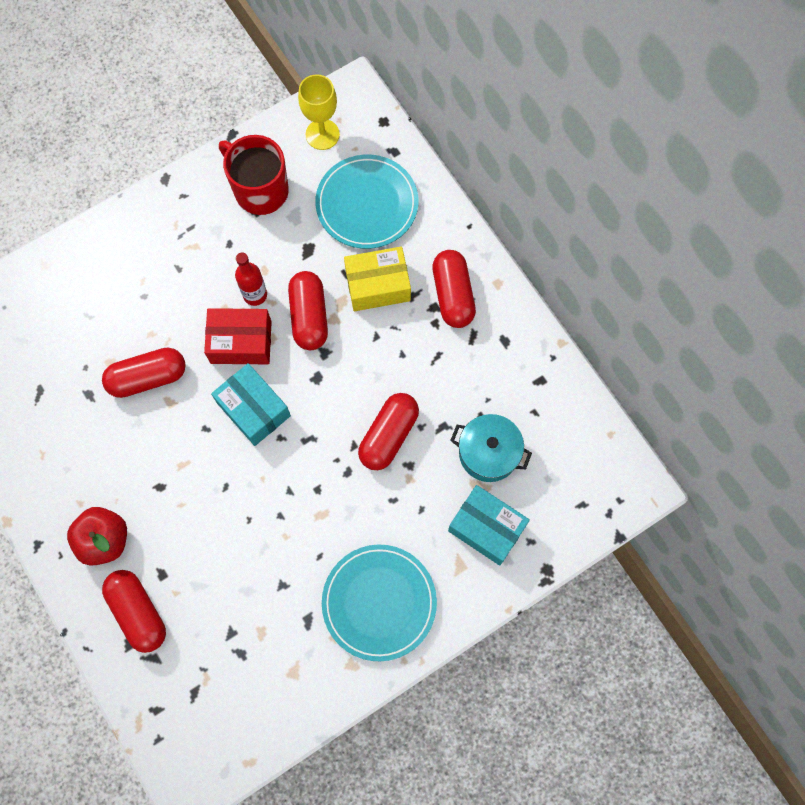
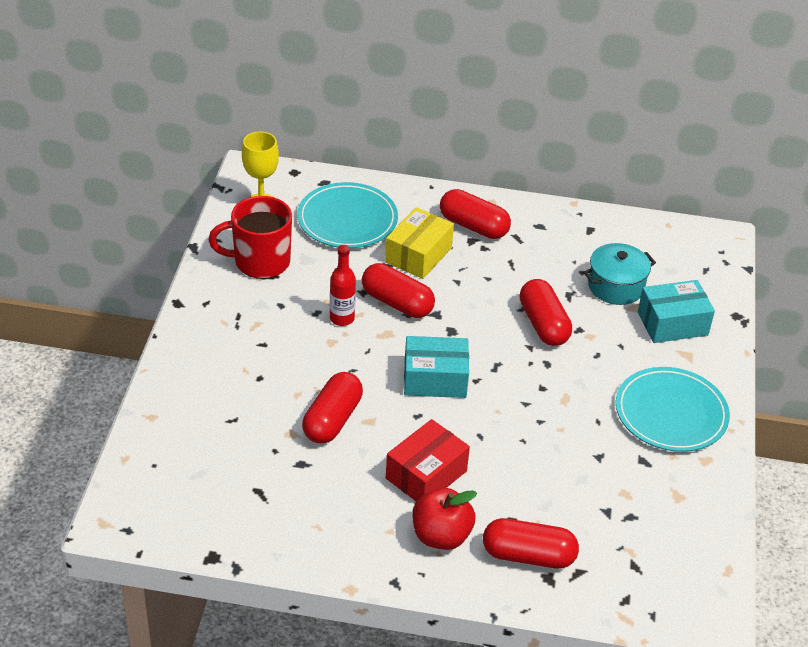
camera: 50 degrees left, 30 degrees down
(241, 342) = (370, 350): red box -> red box (426, 474)

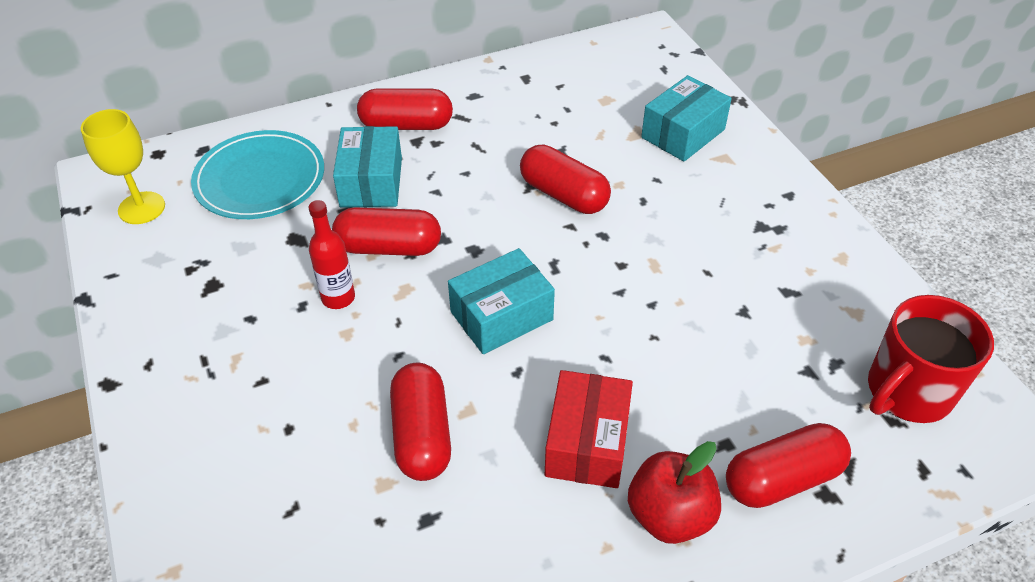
camera: 30 degrees left, 5 degrees up
(260, 262) = (186, 277): red mug -> red mug (907, 392)
(418, 255) = (371, 182): yellow box -> turquoise box
(616, 286) = (599, 122): turquoise pot -> none
(671, 413) = (766, 225): turquoise plate -> none

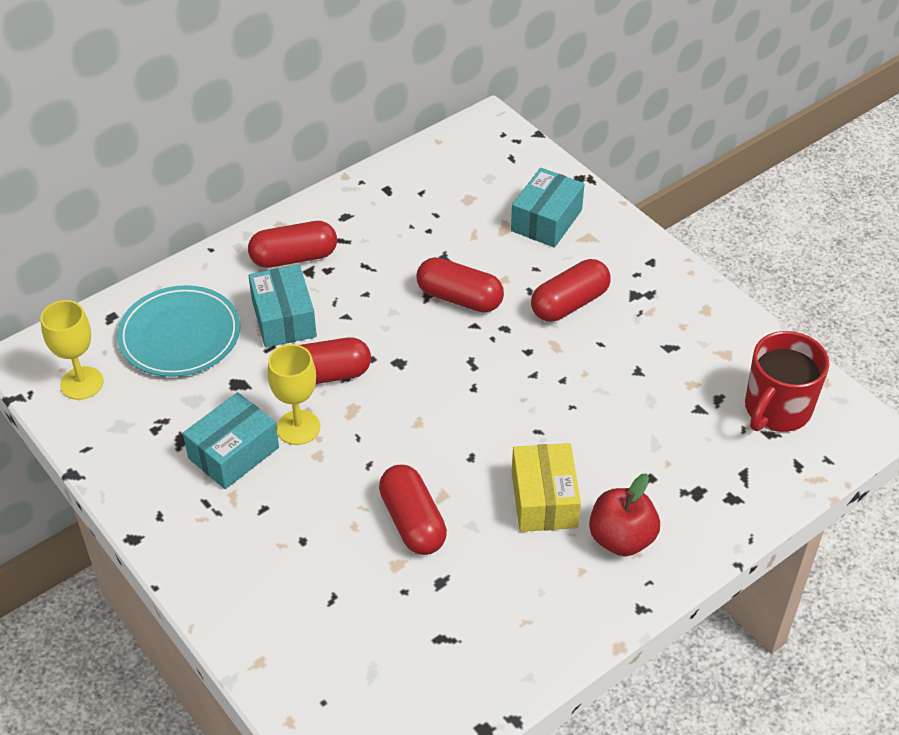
camera: 15 degrees left, 0 degrees up
(338, 298) = (298, 427): red bottle -> yellow goblet
(501, 316) = (442, 414): turquoise box -> turquoise box (233, 453)
(587, 442) = (544, 500): red box -> yellow box
(782, 478) = (697, 494): red capsule -> red capsule (569, 303)

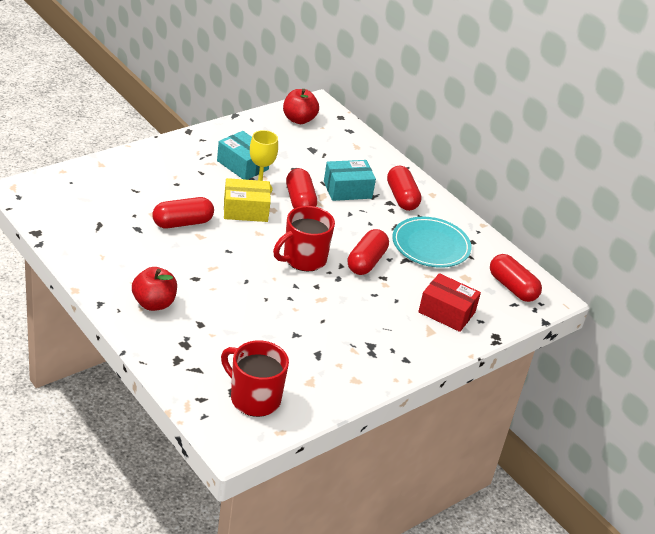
camera: 85 degrees right, 10 degrees down
(82, 383) = (299, 119): yellow goblet -> red apple
(180, 335) = (334, 152): turquoise plate -> turquoise plate (430, 245)
(470, 367) = (303, 259): none -> red mug
(544, 500) = (190, 275): yellow box -> yellow box (245, 210)
(546, 220) = (446, 312): turquoise box -> red box
(569, 303) = (361, 311): red capsule -> red capsule (512, 287)

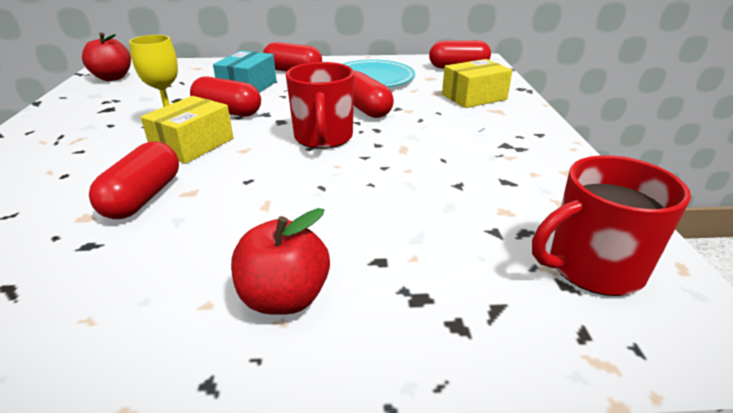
camera: 50 degrees left, 5 degrees down
(242, 165) = (118, 123): turquoise box -> none
(446, 312) = (474, 97): red box -> yellow box

